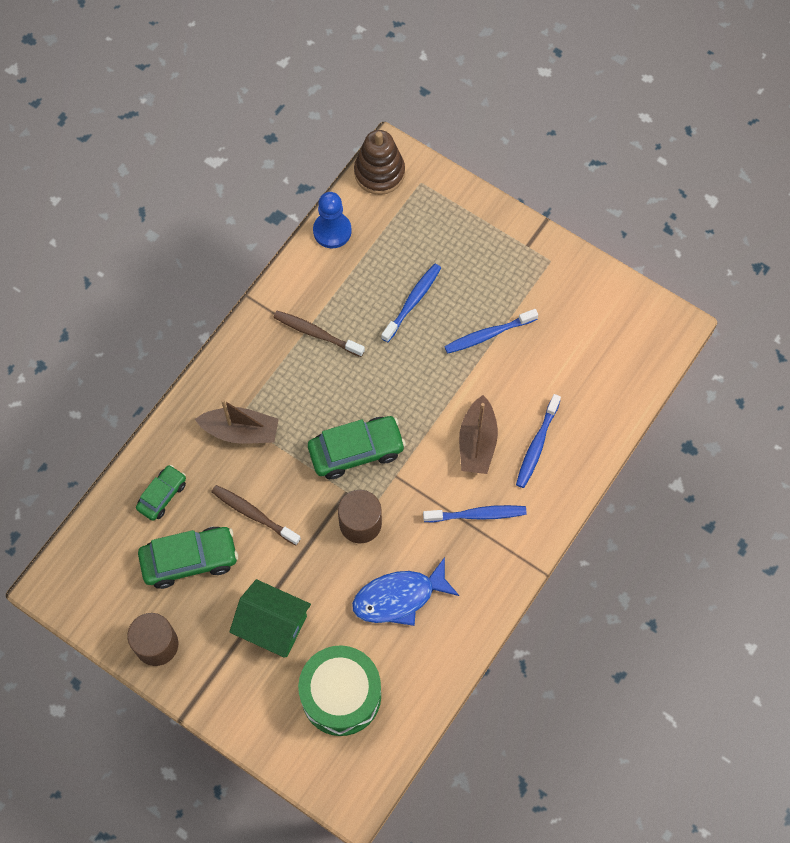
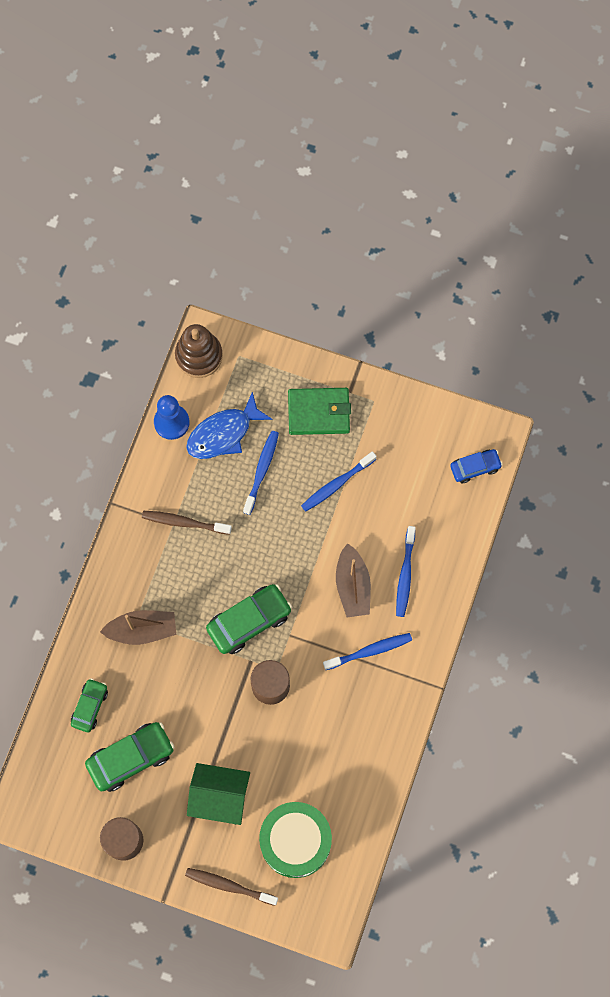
camera: 15 degrees left, 5 degrees up
(254, 514) = (175, 702): brown toothbrush -> brown toothbrush (229, 886)
(399, 597) = (322, 742): blue fish -> blue fish (223, 433)
(489, 258) = (319, 413): none -> green wallet
(641, 354) = (475, 467): none -> blue car

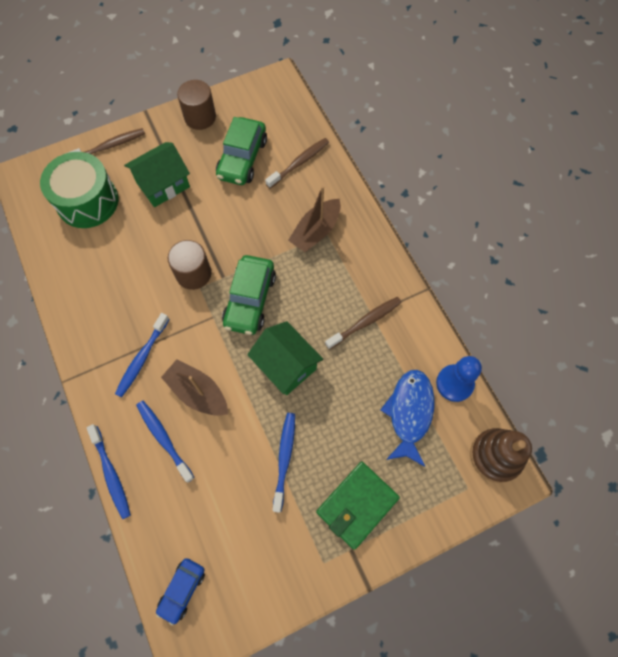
camera: 135 degrees right, 5 degrees down
(90, 706) = (299, 163): green car -> brown toothbrush
(261, 471) = (351, 412): blue toothbrush -> blue toothbrush (111, 473)
(272, 546) = (286, 365): none -> green house

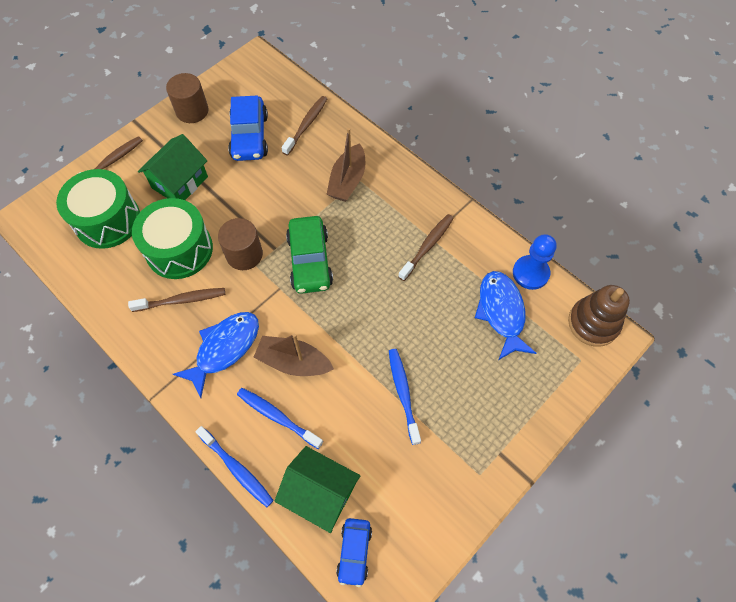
camera: 20 degrees left, 5 degrees down
(122, 299) = (181, 300): none -> brown toothbrush
(138, 250) = (179, 249): none -> green drum
(142, 358) = (224, 349): blue toothbrush -> blue fish
(242, 159) = (249, 137): green car -> blue car
(286, 365) = (369, 309): green house -> green house (320, 493)
(357, 505) = (488, 410): green wallet -> none

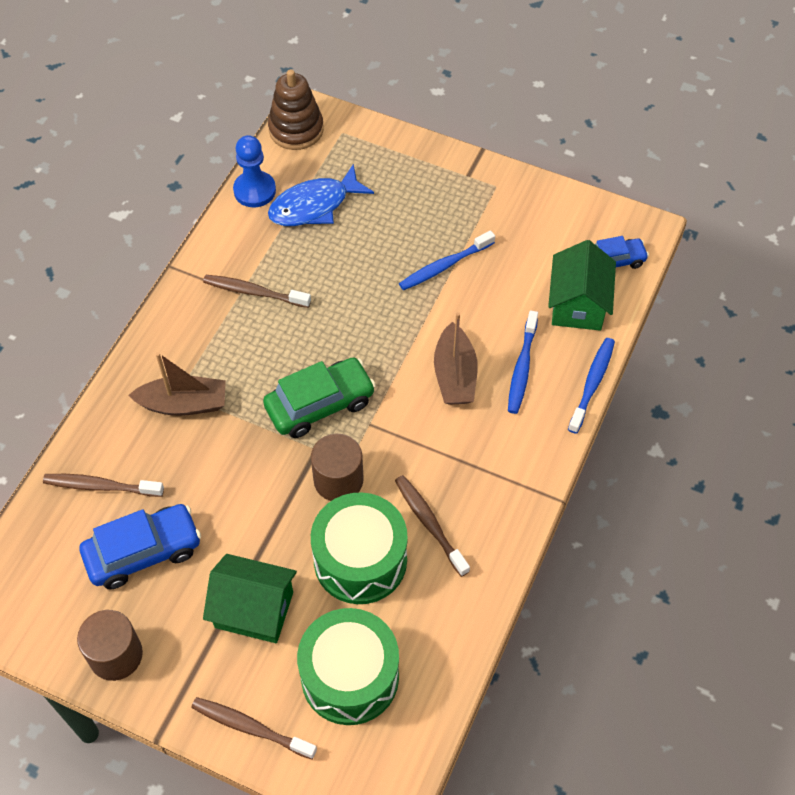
camera: 110 degrees left, 5 degrees down
(224, 349) = (470, 450): blue fish -> none

